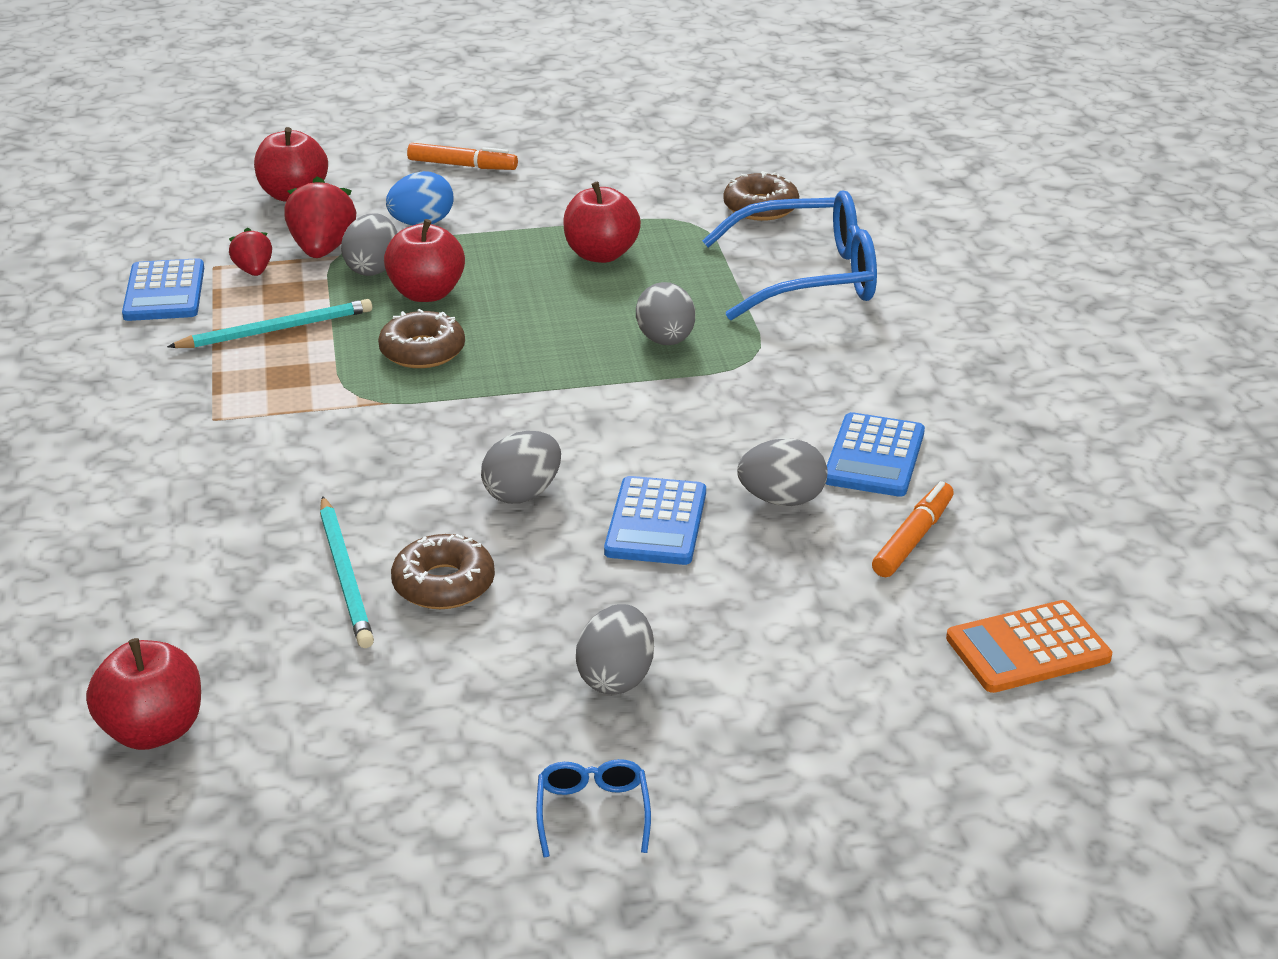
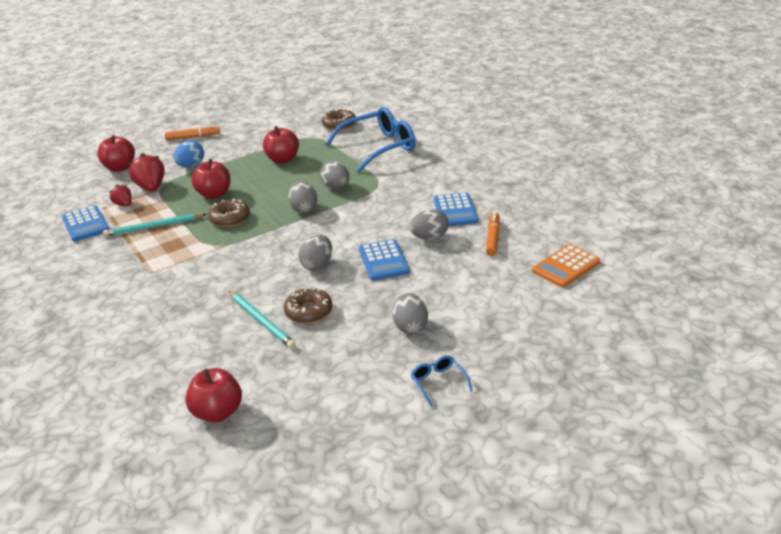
camera: 20 degrees left, 0 degrees up
(276, 330) = (153, 227): turquoise pencil -> turquoise pencil turned 150 degrees counterclockwise
(373, 268) = (181, 190): grey egg -> grey egg (304, 209)

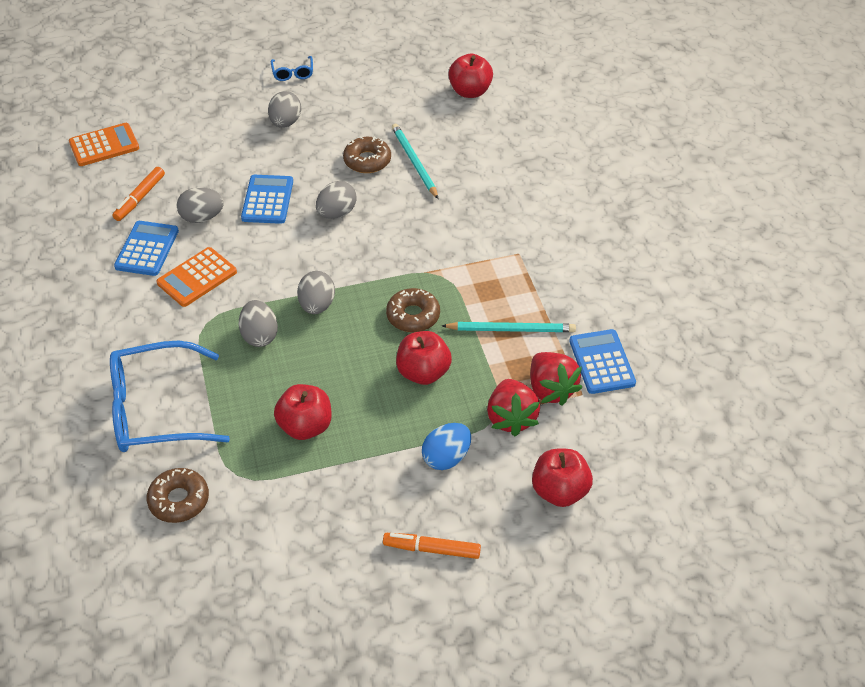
camera: 165 degrees left, 15 degrees up
(124, 204) = (551, 389): red strawberry -> red strawberry, size x1.69
(403, 204) = (197, 277): none -> orange calculator

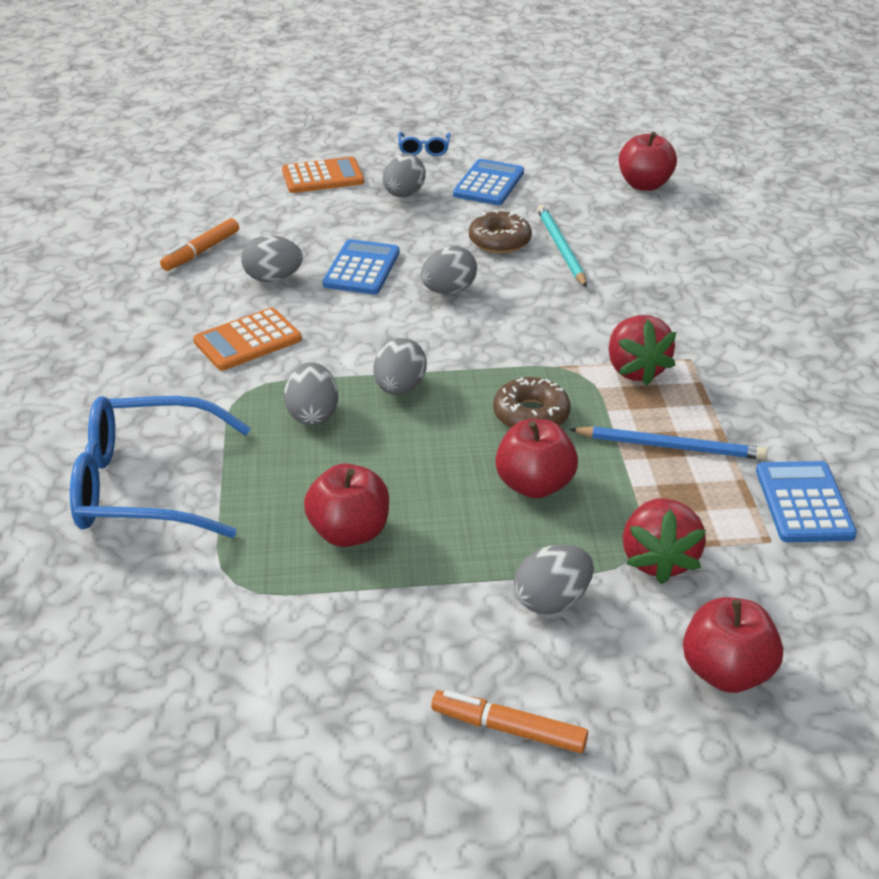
camera: 10 degrees right, 10 degrees down
(104, 145) = (175, 197): orange calculator -> orange calculator (323, 177)
(147, 249) = (193, 304): blue calculator -> blue calculator (489, 184)
(179, 500) = (141, 605): brown donut -> none
(446, 457) = (551, 600): blue egg -> grey egg
(511, 329) = (670, 446): turquoise pencil -> blue pencil
(551, 389) = (723, 529): red strawberry -> red strawberry (635, 369)

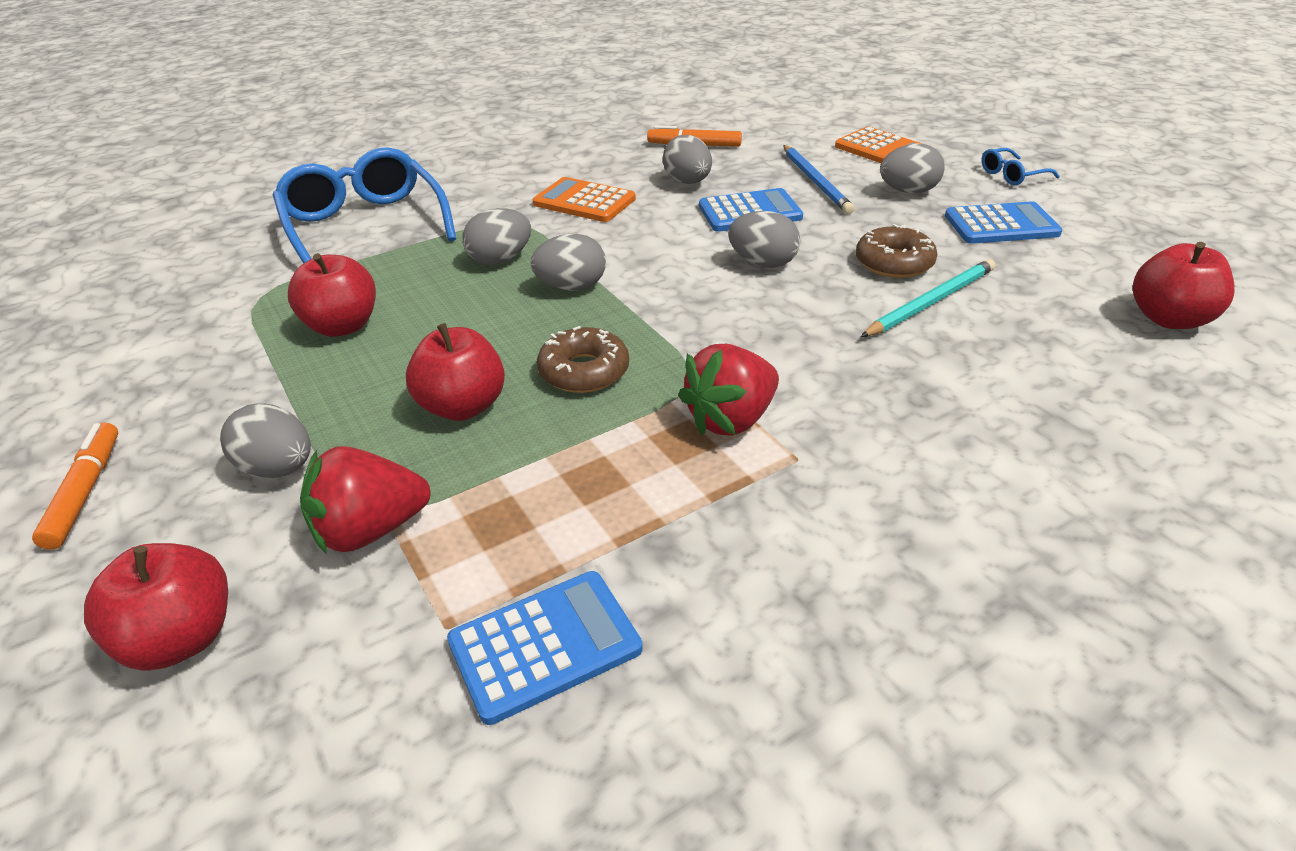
camera: 65 degrees right, 0 degrees up
(670, 446) = (593, 487): blue pencil -> blue pencil (815, 182)

